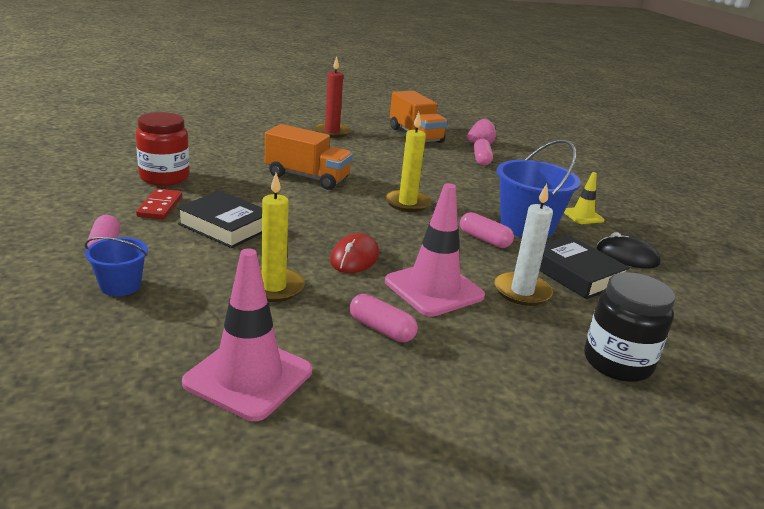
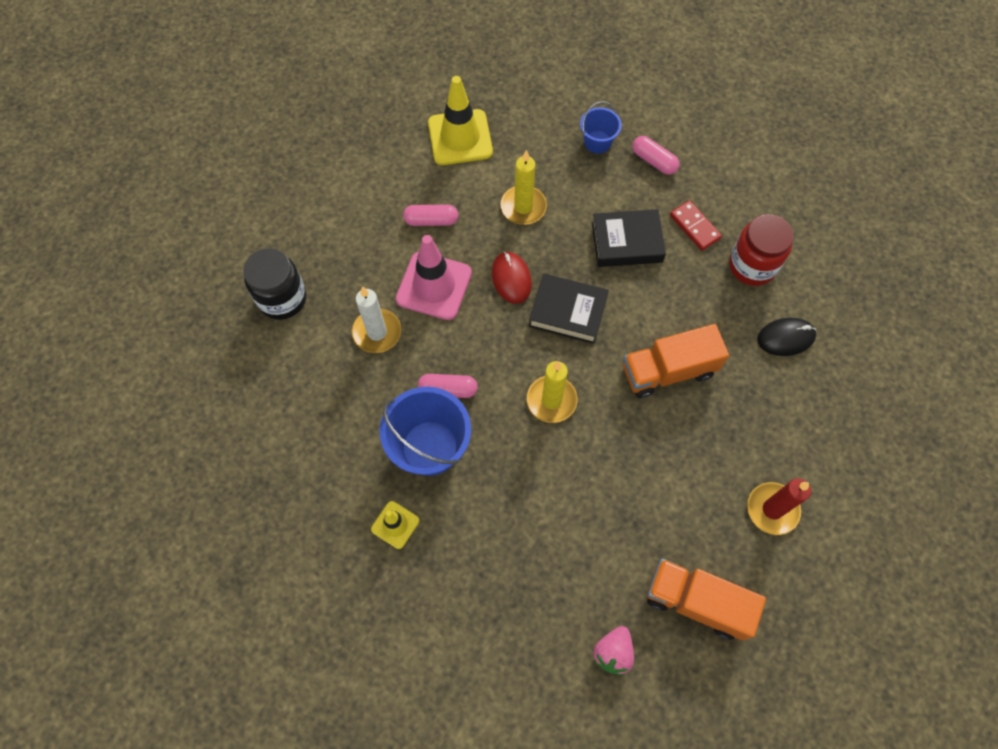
camera: 145 degrees right, 40 degrees up
(248, 377) = (460, 137): pink traffic cone -> yellow traffic cone
(481, 160) = (574, 592): pink capsule -> none
(575, 274) = (352, 393): black book -> black book (568, 312)
(627, 256) = (324, 465): black mouse -> black mouse (786, 338)

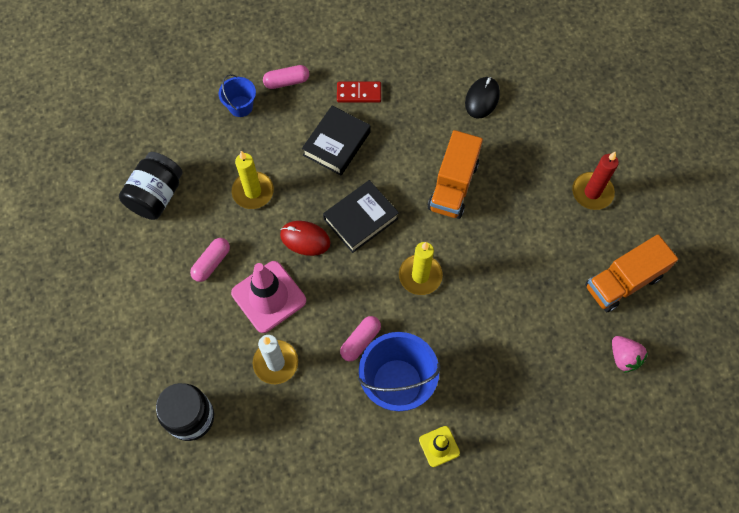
camera: 55 degrees left, 0 degrees up
(460, 137) = (156, 195): yellow traffic cone -> black jar
(752, 265) = (415, 80): red jar -> none

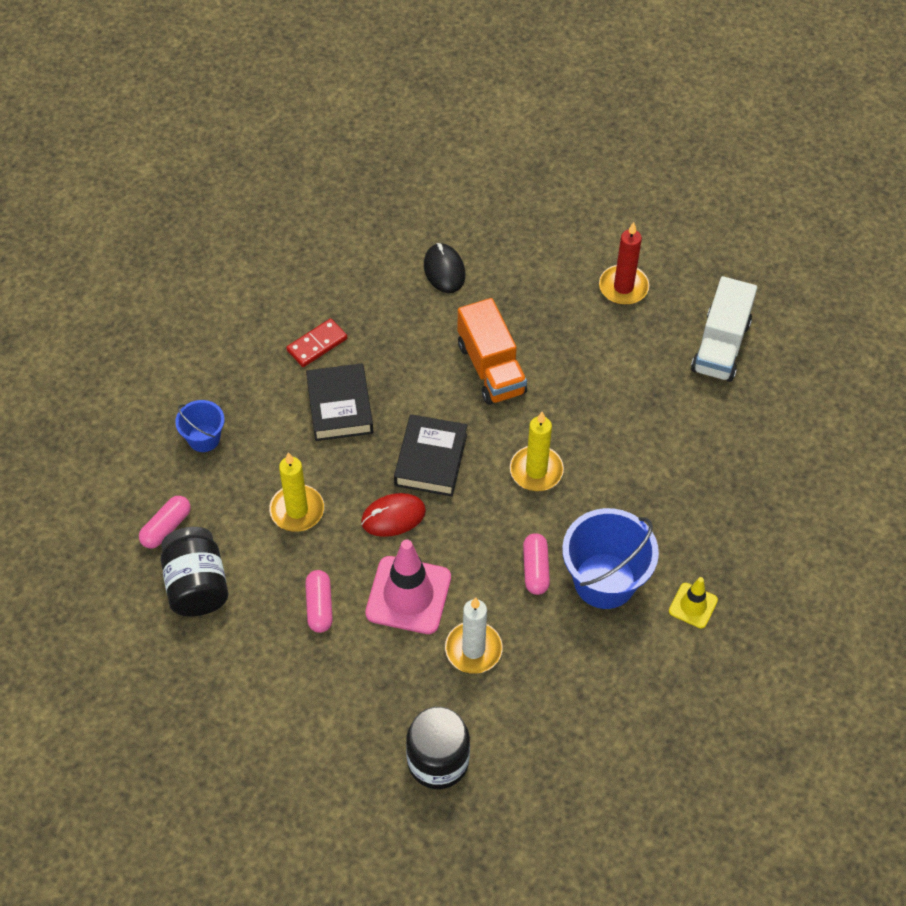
camera: 40 degrees left, 10 degrees down
(286, 81) = (230, 382): pink capsule -> pink capsule (166, 527)
(623, 281) = (720, 346): orange truck -> white truck
(624, 357) = (779, 410): pink strawberry -> none

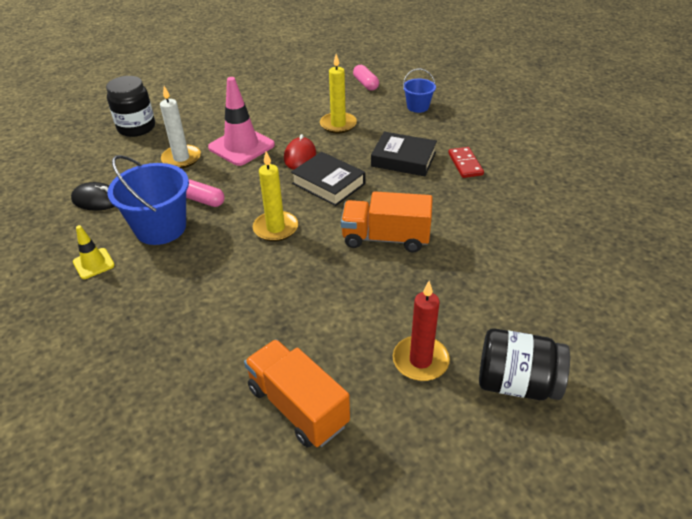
camera: 120 degrees right, 15 degrees down
(197, 585) = (320, 85): black jar -> black jar (516, 383)
(319, 606) = (268, 116): pink capsule -> none
(444, 270) = (506, 247): black mouse -> black mouse (97, 200)
(720, 346) = (298, 406): white truck -> orange truck

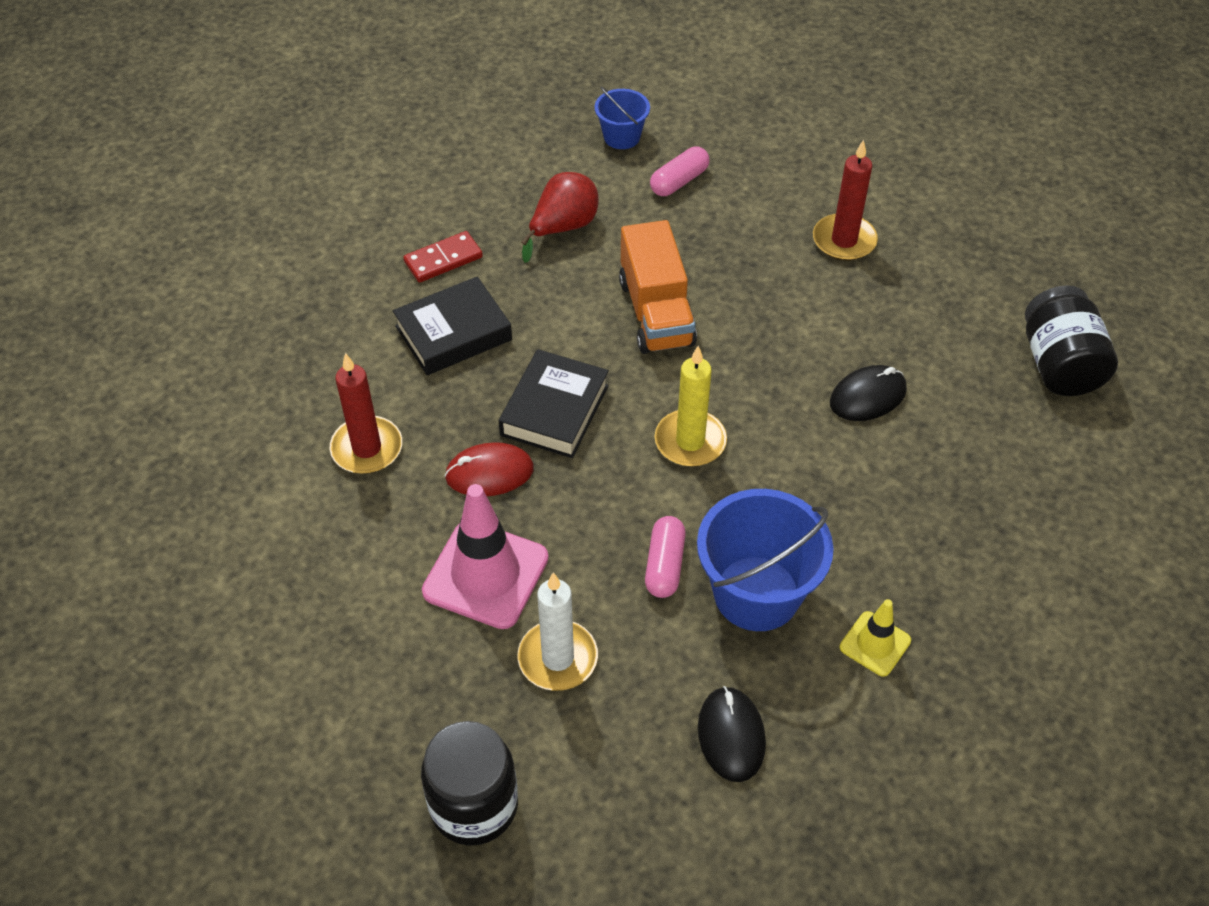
camera: 110 degrees left, 10 degrees up
(260, 320) = (868, 396): none -> black mouse
(298, 406) = (960, 323): orange truck -> none
(338, 124) = (367, 448): yellow candle -> red candle
(366, 84) = (195, 447): pink capsule -> pink capsule (679, 181)
(403, 159) = (453, 333): black book -> black book turned 60 degrees clockwise
(418, 107) = (273, 348): blue bucket -> blue bucket (622, 137)
(480, 214) = (563, 228): none -> red pear
(516, 383) = (831, 167): black jar -> black jar (1059, 364)

